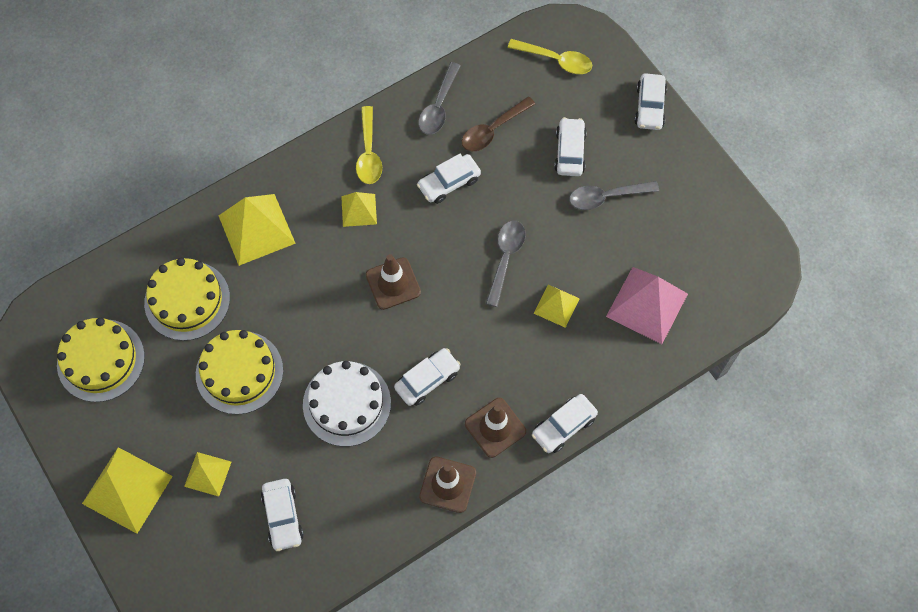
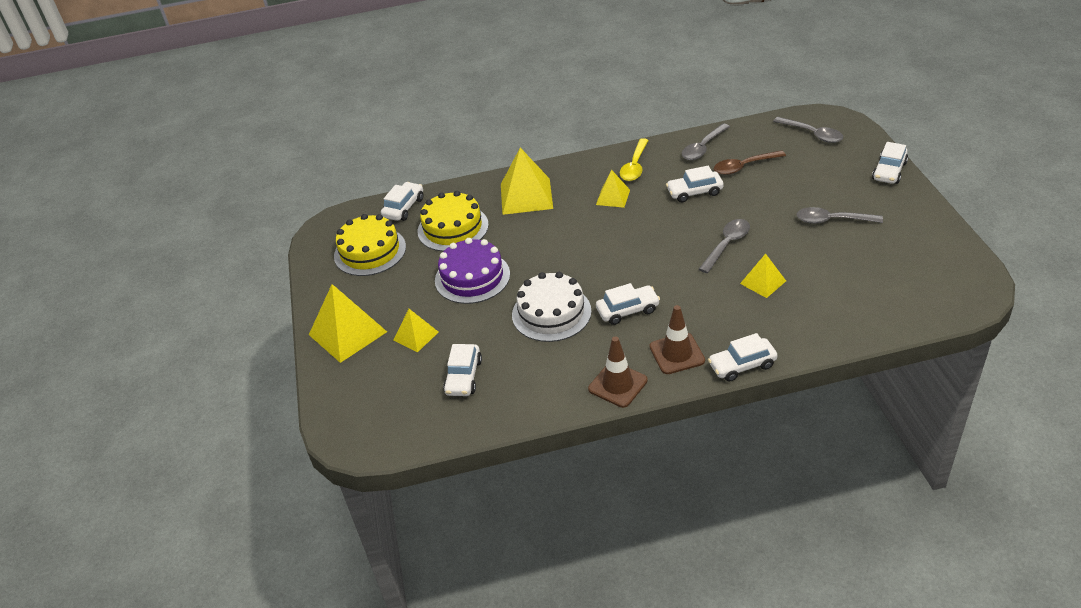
camera: 25 degrees right, 25 degrees down
(239, 372) = (472, 277): yellow cake -> purple cake
(393, 283) = (623, 245): brown traffic cone -> none
(556, 60) = (812, 134): yellow spoon -> grey spoon
(570, 152) = (807, 188): white car -> white car (404, 207)
(647, 305) = (850, 296): pink pyramid -> none

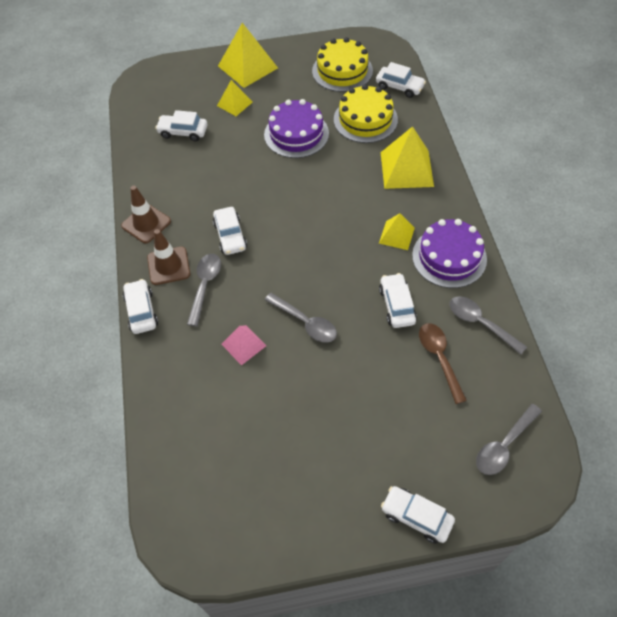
camera: 90 degrees right, 15 degrees up
(551, 313) = (240, 184): white cake -> none
(635, 166) = (449, 257): yellow spoon -> purple cake
(763, 282) = (243, 345): yellow pyramid -> pink pyramid
(832, 220) = (329, 429): grey spoon -> grey spoon (205, 286)

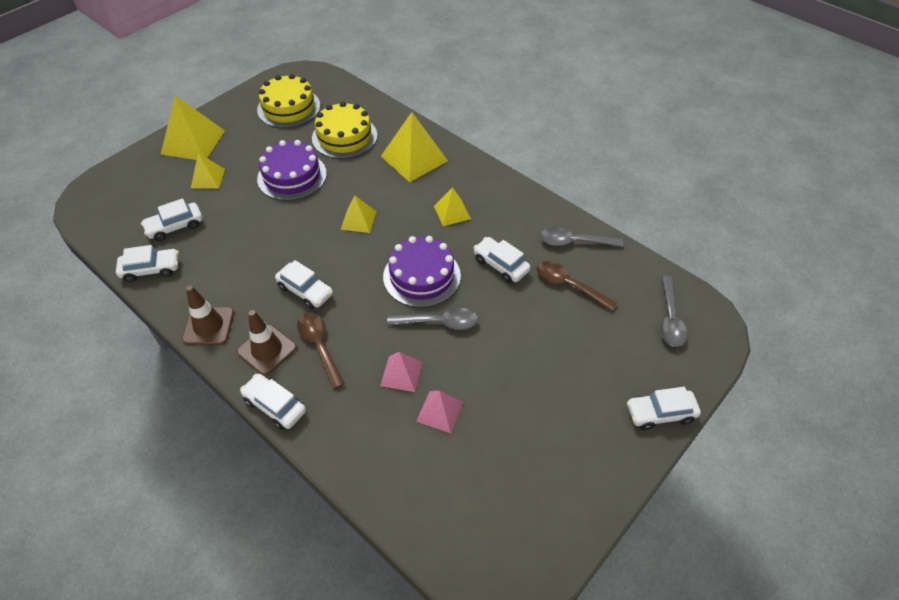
camera: 40 degrees left, 5 degrees down
(205, 286) = (319, 346): grey spoon -> brown spoon
(246, 392) = (440, 411): none -> pink pyramid
(316, 200) = (358, 220): none -> yellow pyramid
(399, 87) = (351, 99): white car -> white car (151, 269)
(449, 257) = (507, 207): purple cake -> purple cake (422, 276)

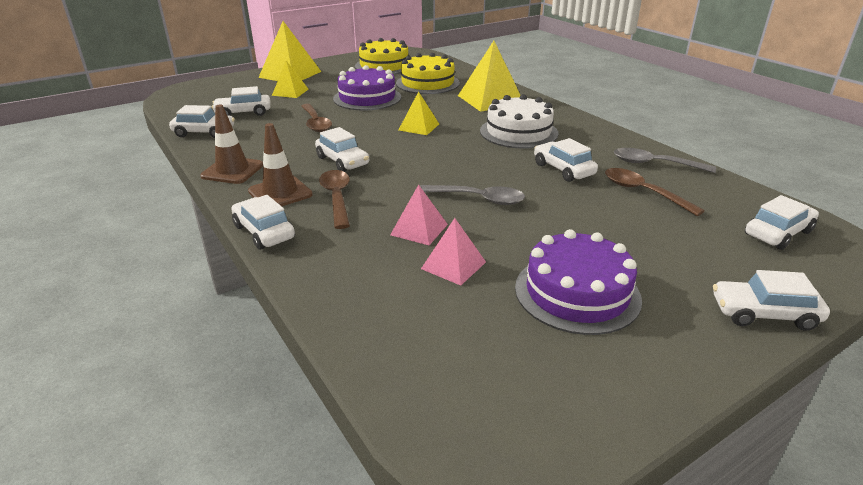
camera: 15 degrees right, 20 degrees down
(256, 232) = (315, 123): none -> brown spoon
(422, 276) = (470, 166): purple cake -> purple cake (577, 292)
(452, 212) = (518, 132): yellow pyramid -> white cake
(670, 318) = (778, 233): grey spoon -> white car

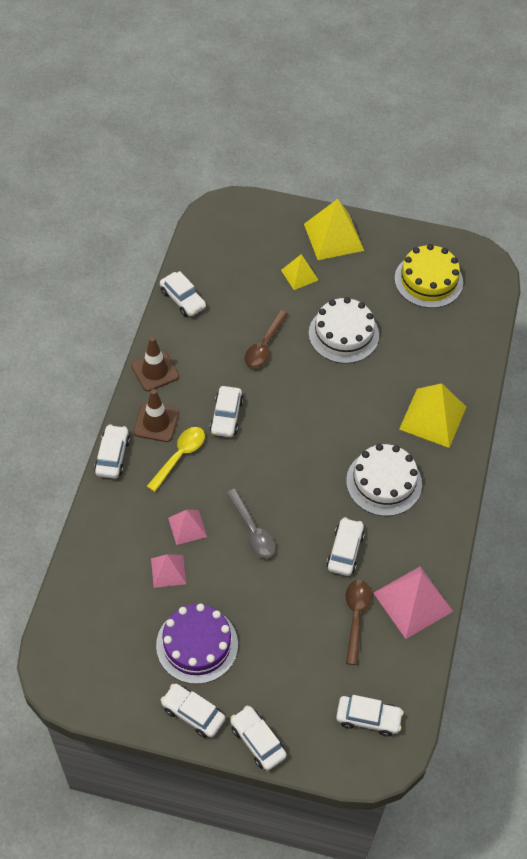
camera: 45 degrees right, 25 degrees up
(243, 113) = (234, 287): white car -> white car (193, 713)
(337, 198) = (180, 456): brown spoon -> yellow spoon
(367, 98) = (343, 334): purple cake -> white cake
(419, 127) = (326, 413): yellow pyramid -> none
(427, 83) = (421, 346): yellow cake -> none
(654, 164) = (413, 602): grey spoon -> pink pyramid

